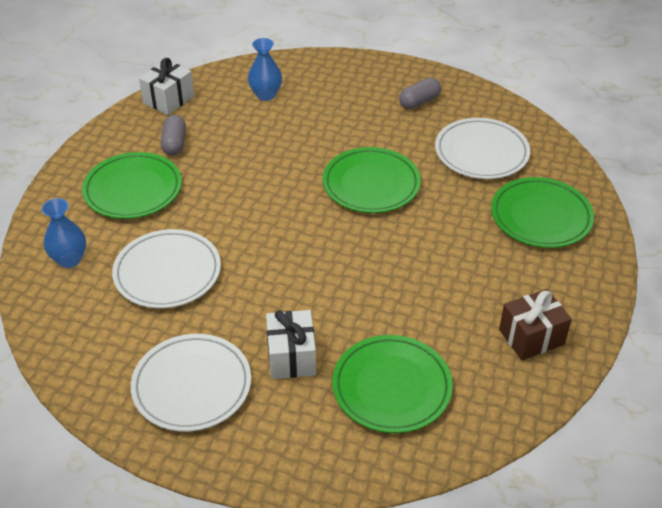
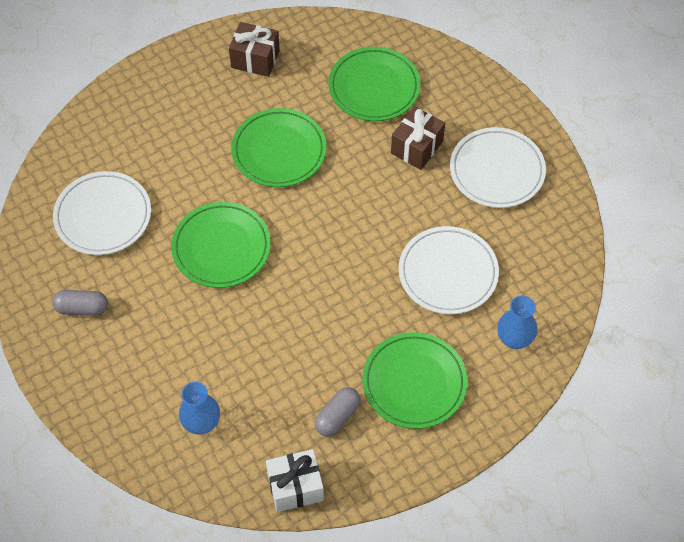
camera: 140 degrees left, 15 degrees up
(291, 357) = (417, 147): white gift -> brown gift
(541, 216) = (137, 131): green plate -> green plate (279, 151)

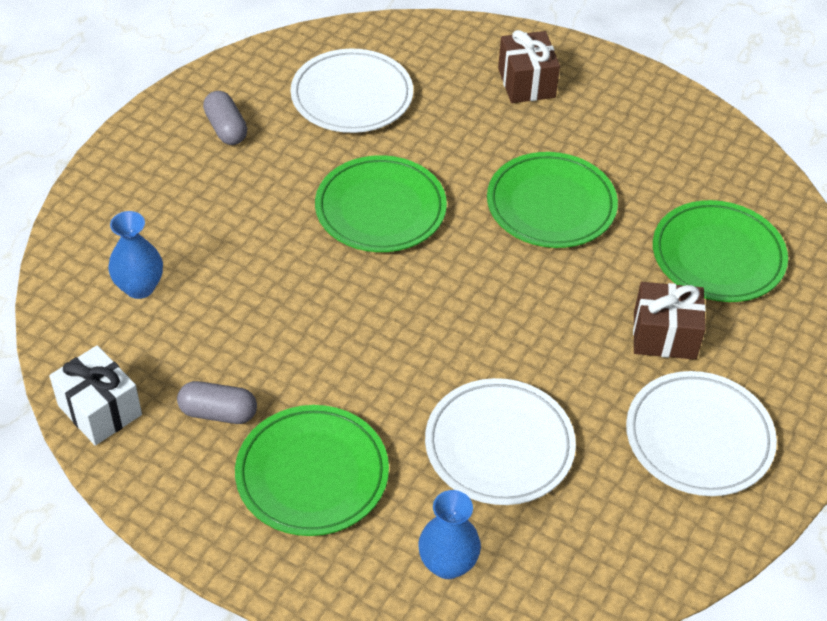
camera: 60 degrees right, 10 degrees down
(255, 59) = (661, 132): brown gift -> brown gift (526, 83)

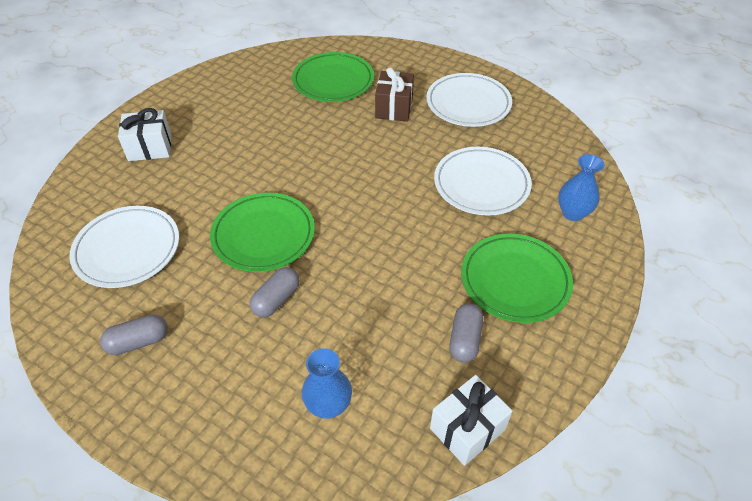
camera: 85 degrees left, 0 degrees up
(280, 231) = (276, 299): none -> grey capsule
(526, 83) = (150, 147): brown gift -> white gift
(551, 205) = (277, 145): green plate -> none

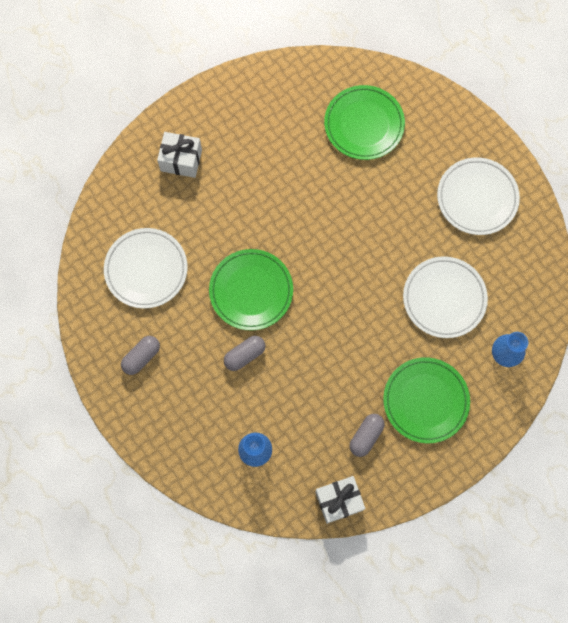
camera: 20 degrees right, 25 degrees up
(138, 342) = (141, 357): grey capsule -> grey capsule turned 45 degrees counterclockwise
(394, 108) = (406, 181): brown gift -> none

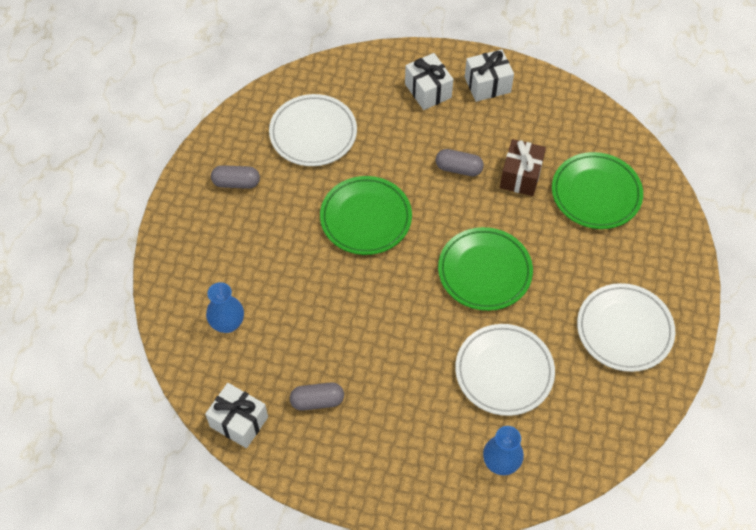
camera: 50 degrees right, 15 degrees down
(213, 116) = (487, 85): none -> white gift
(245, 355) = (305, 254): grey capsule -> grey capsule (458, 168)
(308, 160) = (521, 176): none -> brown gift
(425, 401) = (394, 426): green plate -> green plate (484, 271)

